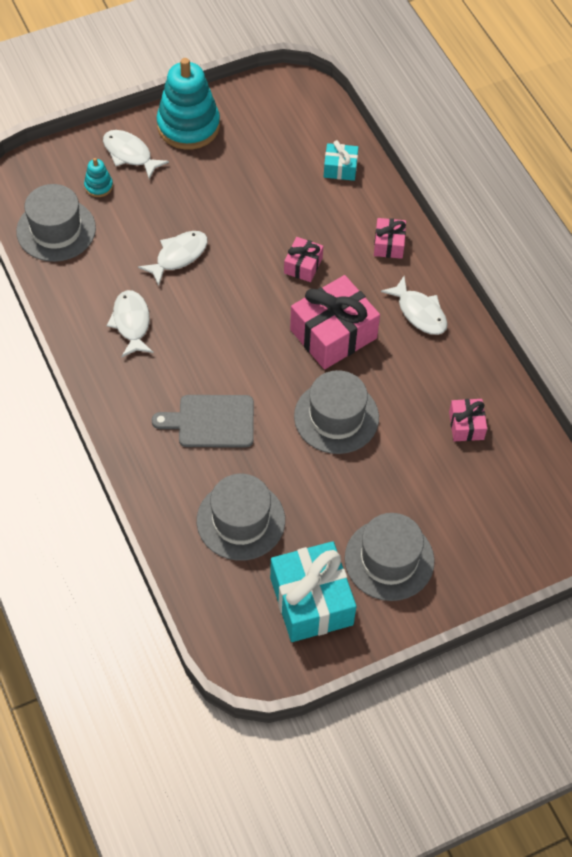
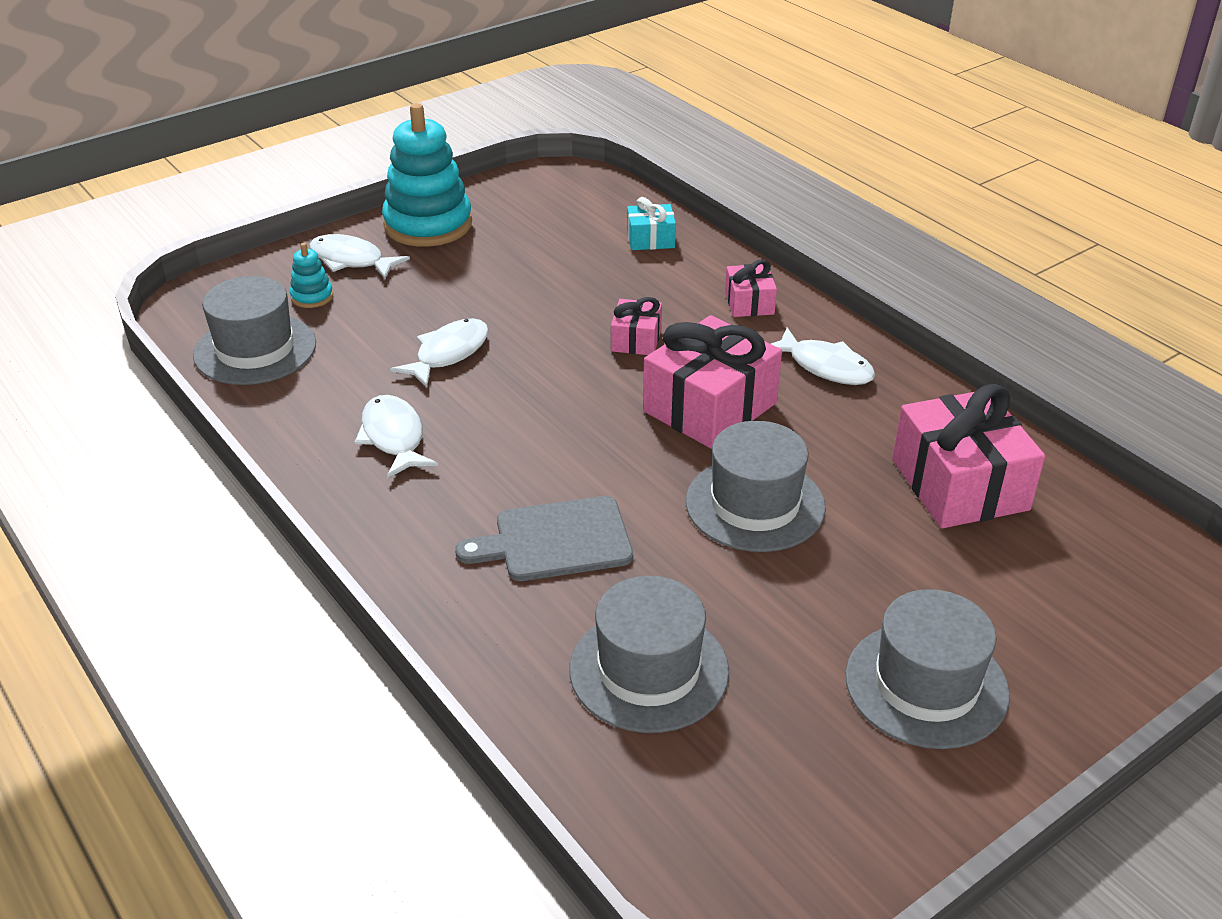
camera: 10 degrees left, 20 degrees down
(311, 601) = (819, 774): turquoise gift -> none
(466, 425) = (959, 484): pink gift -> pink gift, size x1.96

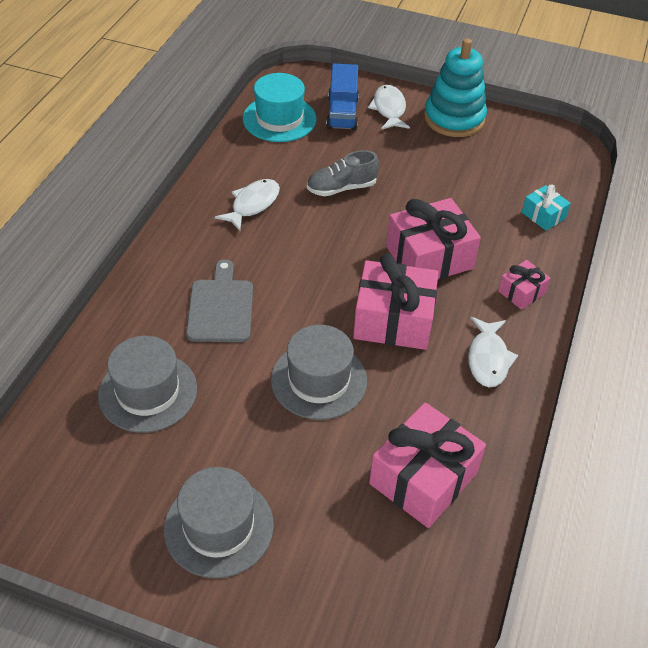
camera: 55 degrees right, 10 degrees up
(255, 349) = (279, 119): grey hat -> turquoise hat
(312, 297) = (342, 113): turquoise stacking toy -> blue truck
(448, 353) = (341, 188): white fish -> grey shoe
(555, 541) = (220, 307): grey cutting board -> grey cutting board turned 45 degrees clockwise
(636, 340) = (429, 257): pink gift -> pink gift, size x1.96

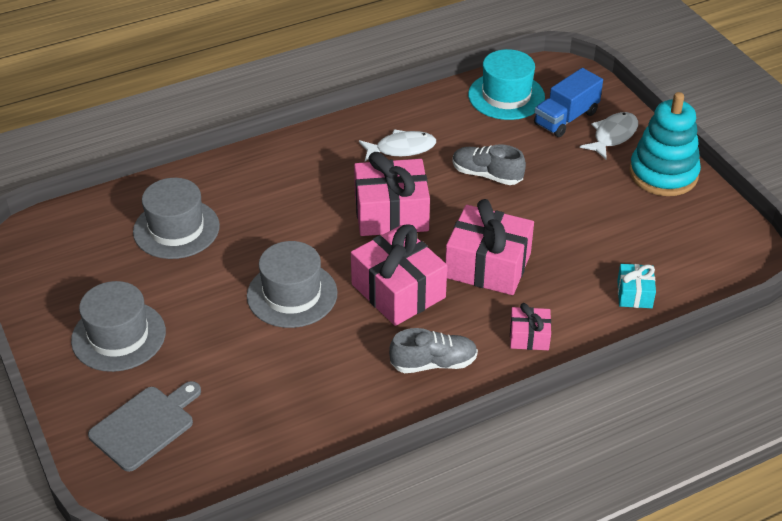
camera: 45 degrees right, 5 degrees down
(220, 307) = (288, 205): grey cutting board -> grey cutting board (145, 425)
(423, 478) = (279, 403): pink gift -> pink gift (391, 213)
(488, 359) = (433, 363): white fish -> grey shoe

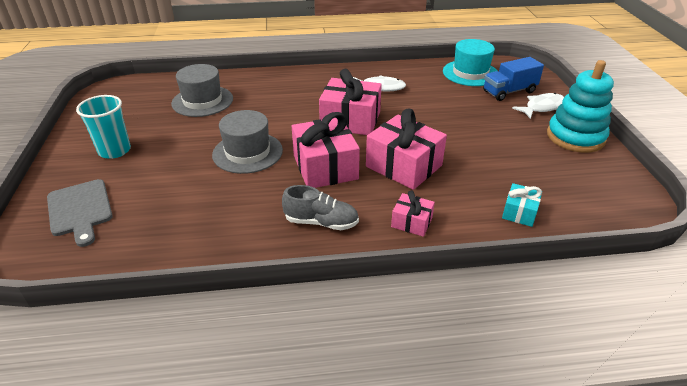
camera: 20 degrees right, 5 degrees down
(118, 336) = (114, 151): grey hat -> turquoise cup
(145, 425) = (80, 210): grey cutting board -> grey cutting board turned 90 degrees clockwise
(487, 175) = (433, 112): grey shoe -> none

